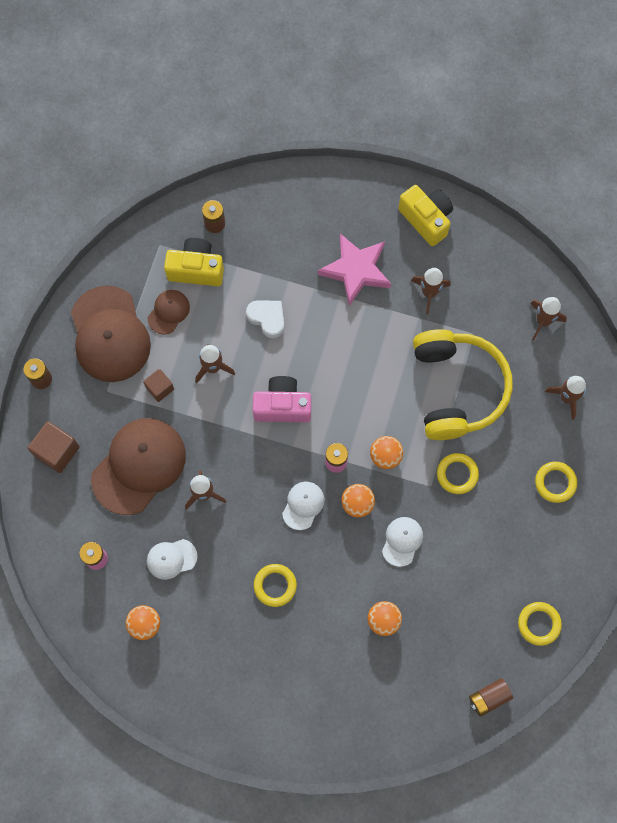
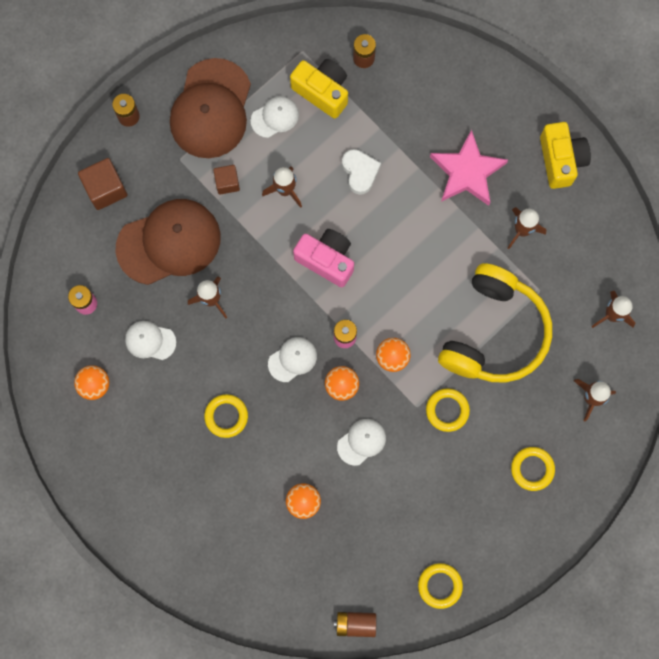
camera: 30 degrees right, 5 degrees up
(168, 312) = (275, 117): brown cap -> white cap

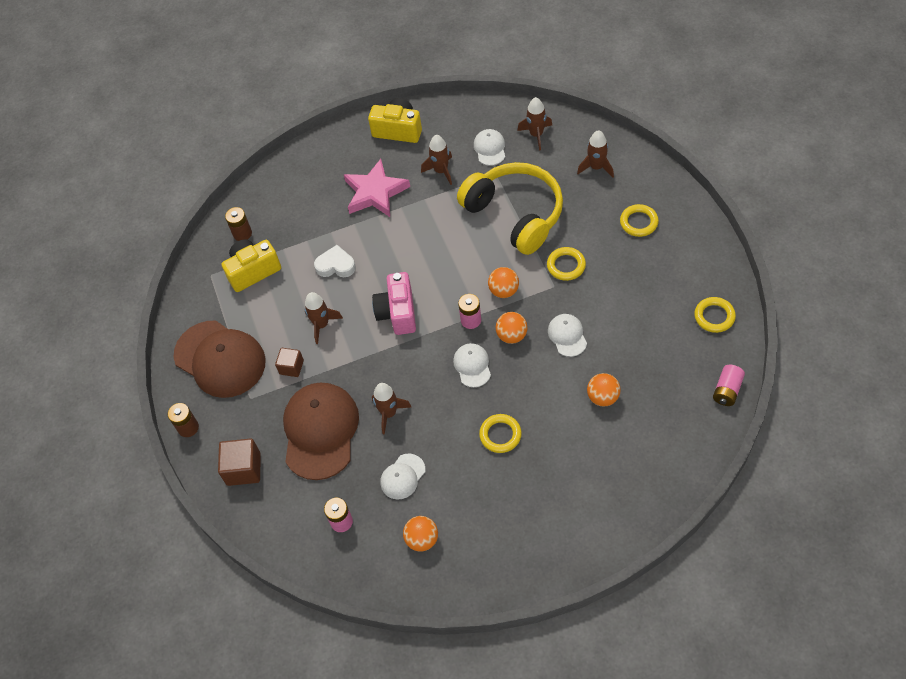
camera: 60 degrees left, 20 degrees down
(275, 117) = (255, 312): white cap -> white cap (490, 148)
(326, 260) = (397, 313): pink camera -> pink camera turned 60 degrees counterclockwise
(355, 624) = (727, 390): brown battery -> pink battery

